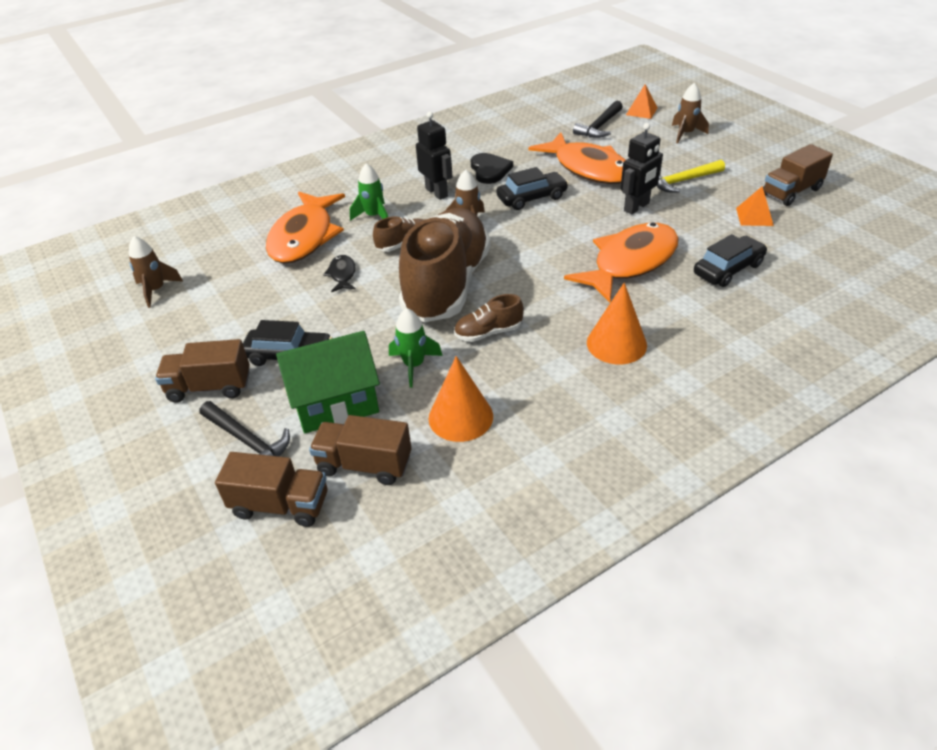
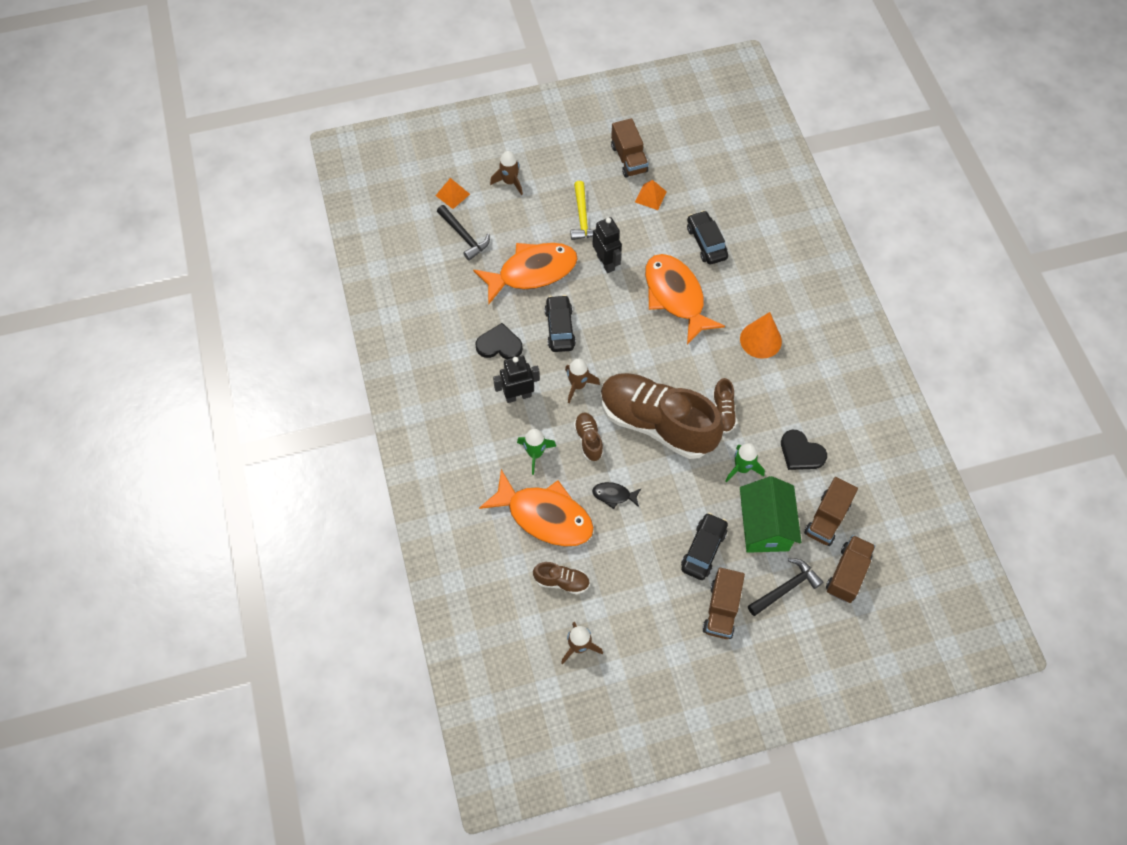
camera: 75 degrees left, 20 degrees up
(231, 263) = (562, 581): none -> brown shoe
(460, 417) = (801, 452): orange cone -> black heart

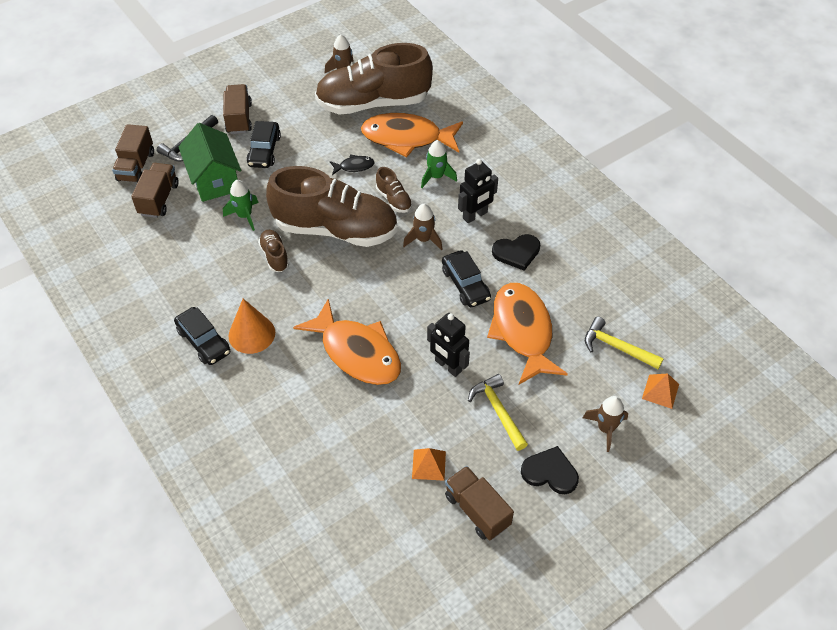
camera: 160 degrees right, 10 degrees down
(464, 236) = (616, 347): black hammer -> yellow hammer
(532, 272) = (522, 331): orange fish -> orange fish turned 120 degrees clockwise
(562, 581) = (373, 103): brown shoe -> brown shoe, size x2.43
(706, 242) = (341, 426): black car -> black car (204, 341)
(801, 452) = (190, 243): black heart -> black heart (550, 472)

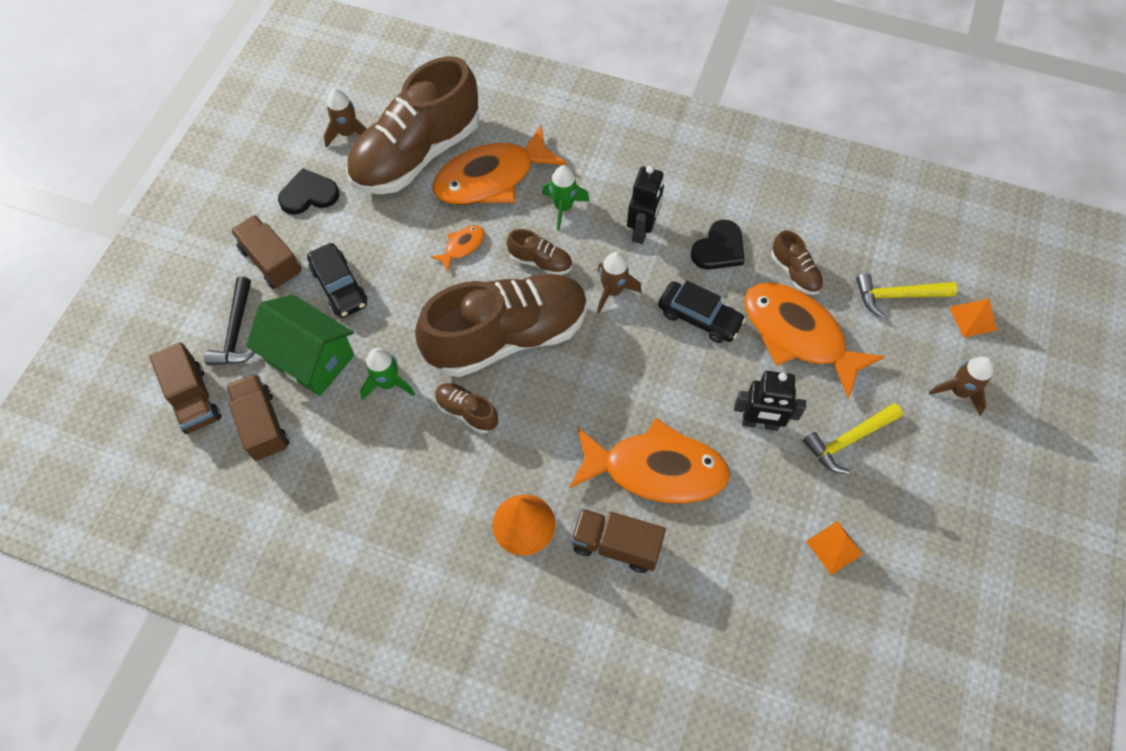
camera: 35 degrees left, 10 degrees up
(204, 341) = (477, 570): black car -> none
(354, 166) = (462, 246): black fish -> orange fish
(477, 510) = (919, 564): brown truck -> brown truck (616, 545)
(498, 411) = (848, 440): yellow hammer -> yellow hammer turned 60 degrees counterclockwise
(550, 472) = (949, 474): black heart -> black heart (309, 194)
(556, 294) = (795, 272): none -> brown shoe

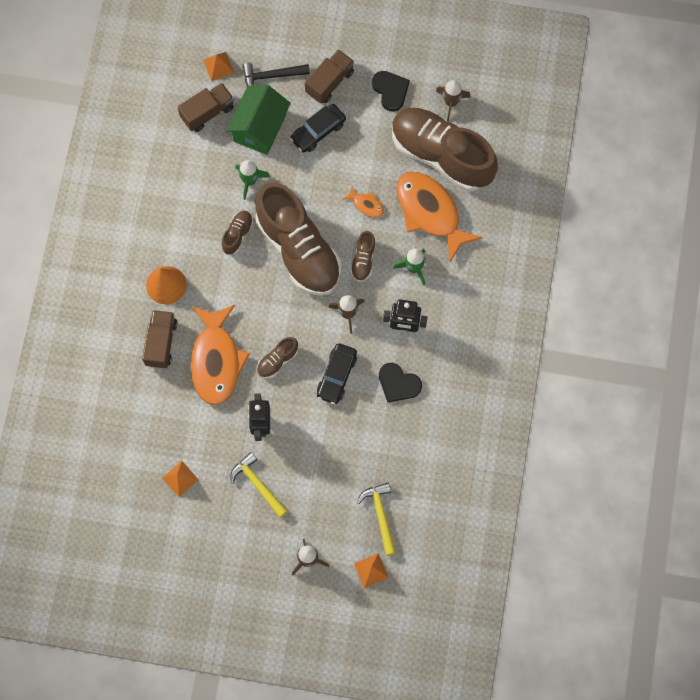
camera: 80 degrees right, 10 degrees up
(194, 399) = (218, 66): brown truck -> orange pyramid
(795, 272) = (387, 440): brown shoe -> brown shoe (277, 361)
(798, 335) = (334, 446): orange fish -> none

